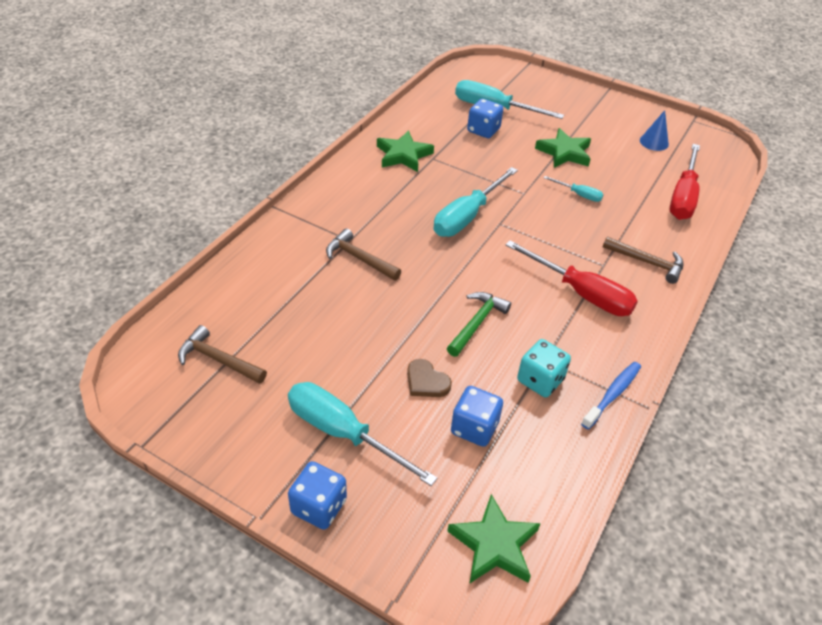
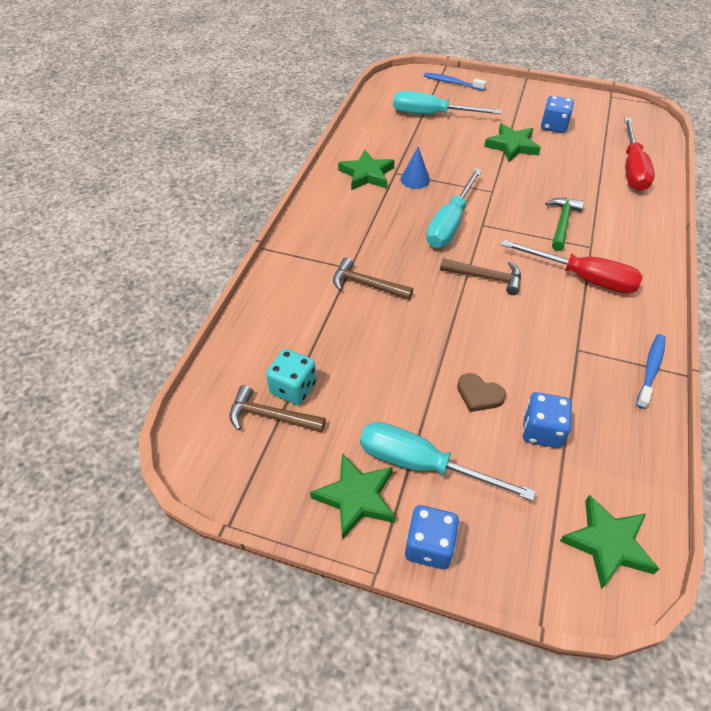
camera: 10 degrees left, 5 degrees up
(268, 449) = (356, 498): none -> green star
(477, 323) = (501, 326): green hammer -> green hammer (562, 223)
(483, 130) = (430, 137): blue dice -> blue dice (553, 126)
(528, 80) = (452, 83): none -> blue toothbrush
(540, 380) = (581, 370): turquoise dice -> turquoise dice (293, 388)
(579, 195) = (541, 184): turquoise screwdriver -> none
(647, 262) = (628, 237): brown hammer -> brown hammer (486, 277)
(654, 142) = (586, 122): blue cone -> blue cone (415, 179)

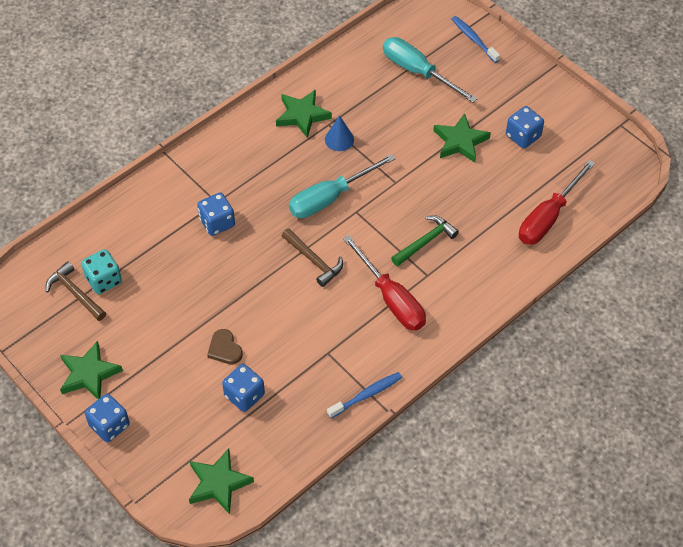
camera: 30 degrees right, 5 degrees up
(366, 284) = (217, 223): brown hammer -> blue dice
(422, 464) = (146, 375): turquoise screwdriver -> none

